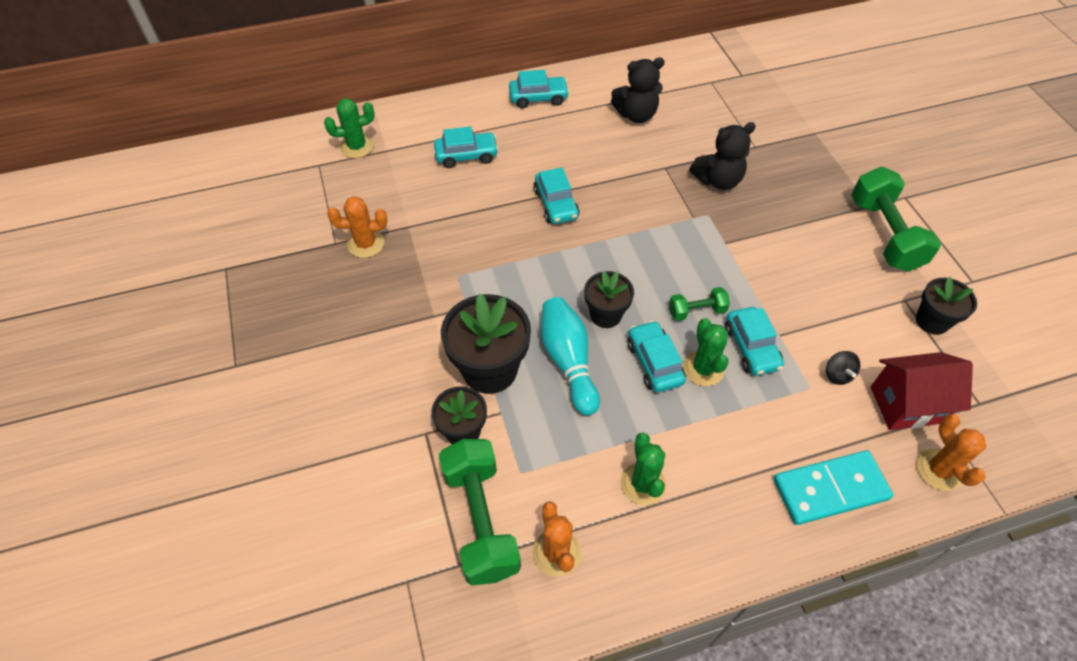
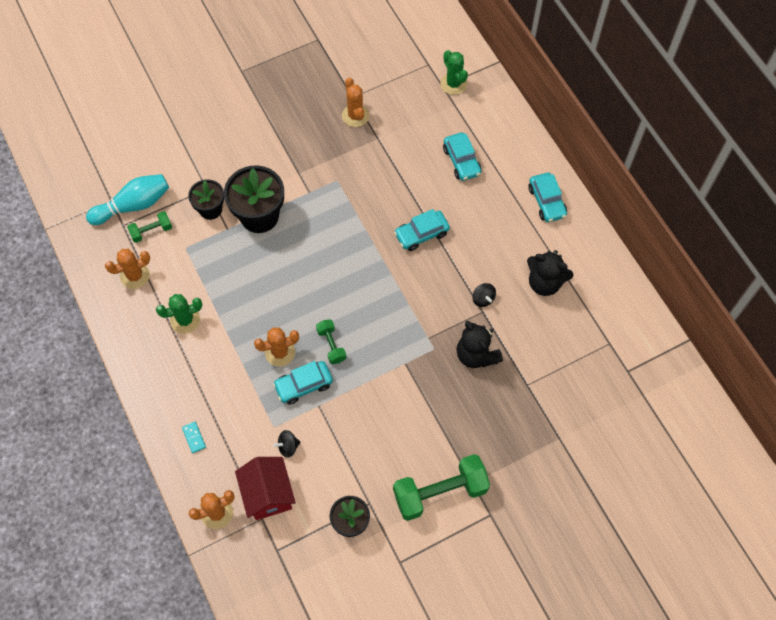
camera: 80 degrees right, 10 degrees up
(481, 520) = (151, 231): green dumbbell -> green dumbbell, size x0.50
(568, 361) = (273, 263): turquoise bowling pin -> turquoise bowling pin (133, 205)
(605, 315) = (317, 283): black flower pot -> none
(636, 115) = (544, 282): black teddy bear -> black teddy bear turned 45 degrees counterclockwise
(649, 164) = (483, 299): none -> black spinning top
(654, 362) = (280, 319): turquoise car -> none
(703, 368) = (280, 352): green cactus -> orange cactus
(830, 489) = (194, 437): turquoise domino -> turquoise domino, size x0.41

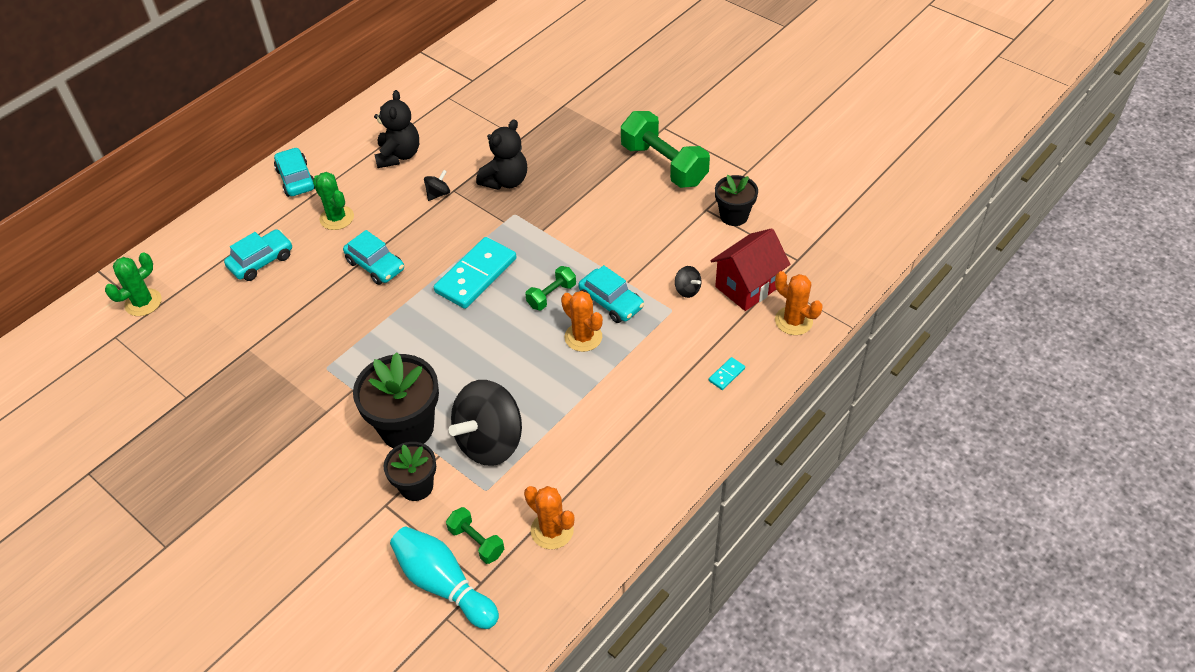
camera: 110 degrees left, 15 degrees down
(185, 320) = (588, 446): green cactus -> green cactus (337, 218)
(221, 262) = (490, 441): none -> black spinning top
(355, 116) = (217, 383): orange cactus -> none
(378, 299) = (476, 275): none -> turquoise domino
(546, 202) = (296, 179): turquoise car -> turquoise car turned 75 degrees counterclockwise

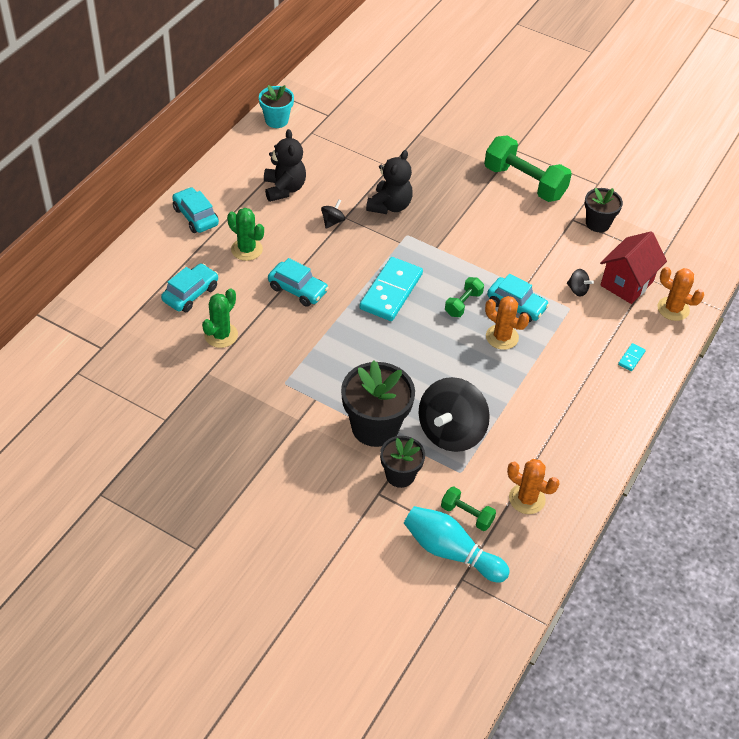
camera: 15 degrees left, 0 degrees up
(143, 302) = (92, 340): green cactus -> green cactus (221, 335)
(416, 83) = (276, 120): none -> turquoise flower pot

